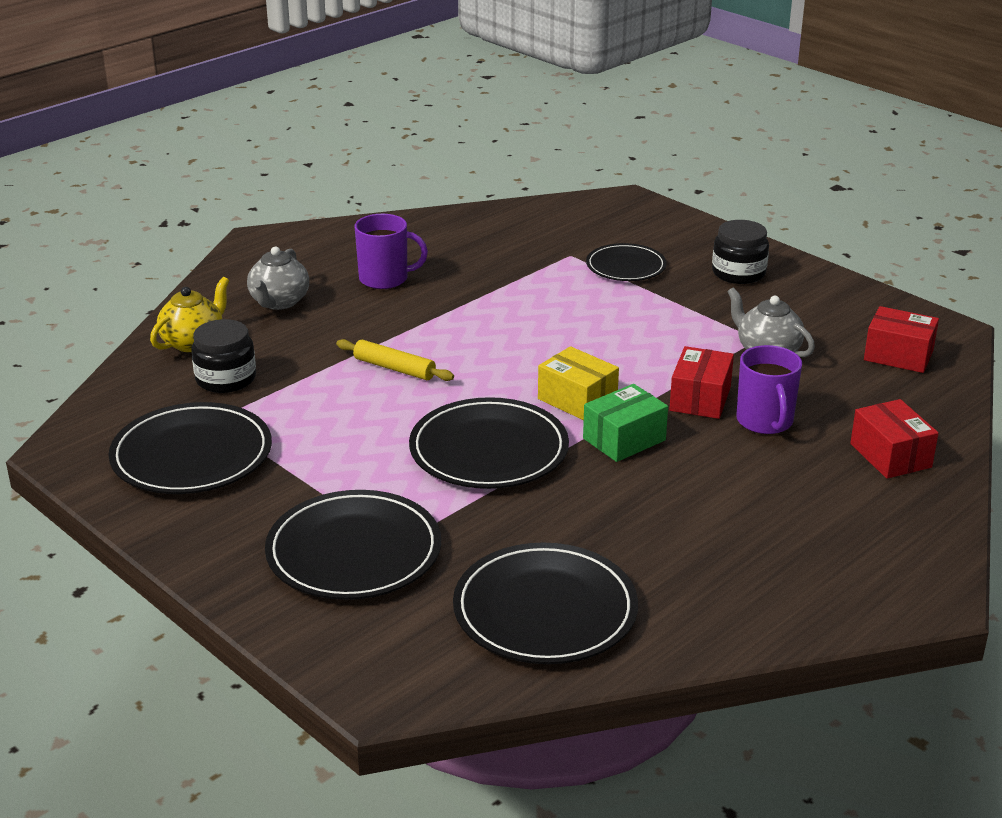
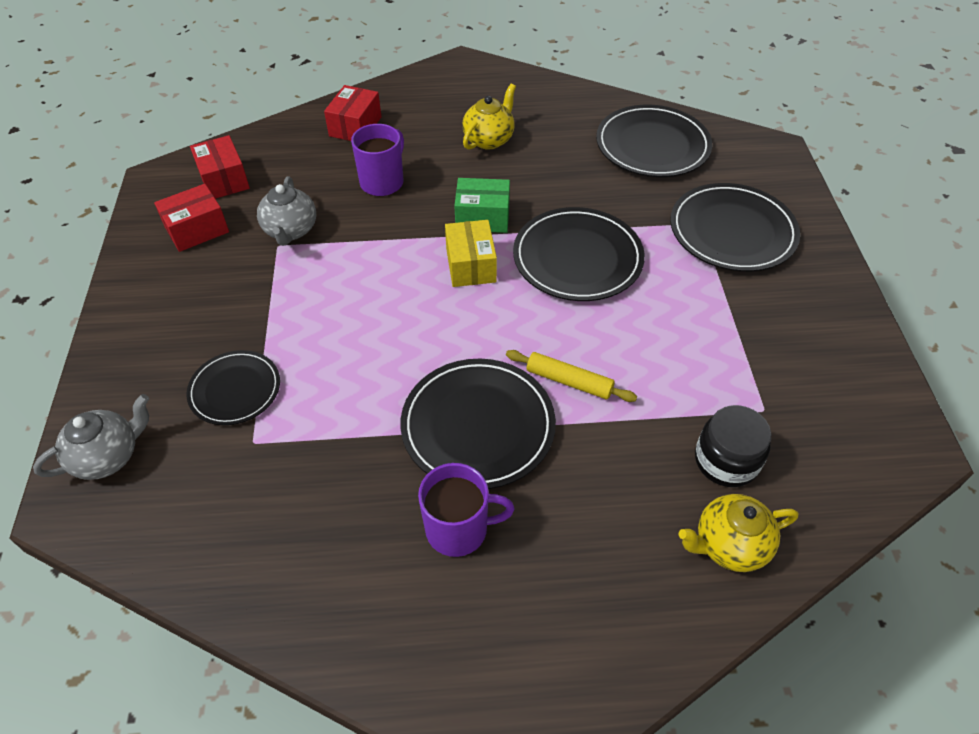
camera: 140 degrees left, 20 degrees up
(192, 455) = (803, 378): black plate -> black plate (478, 426)
(279, 302) = (598, 562): grey teapot -> grey teapot (108, 456)
(385, 279) = (458, 529): purple mug -> purple mug turned 135 degrees clockwise
(394, 368) = (569, 381): yellow rolling pin -> yellow rolling pin turned 45 degrees counterclockwise
(700, 399) = (393, 219): red box -> red box (197, 230)
(737, 516) = (489, 139): none -> yellow teapot
(738, 273) = (171, 319): black jar -> none

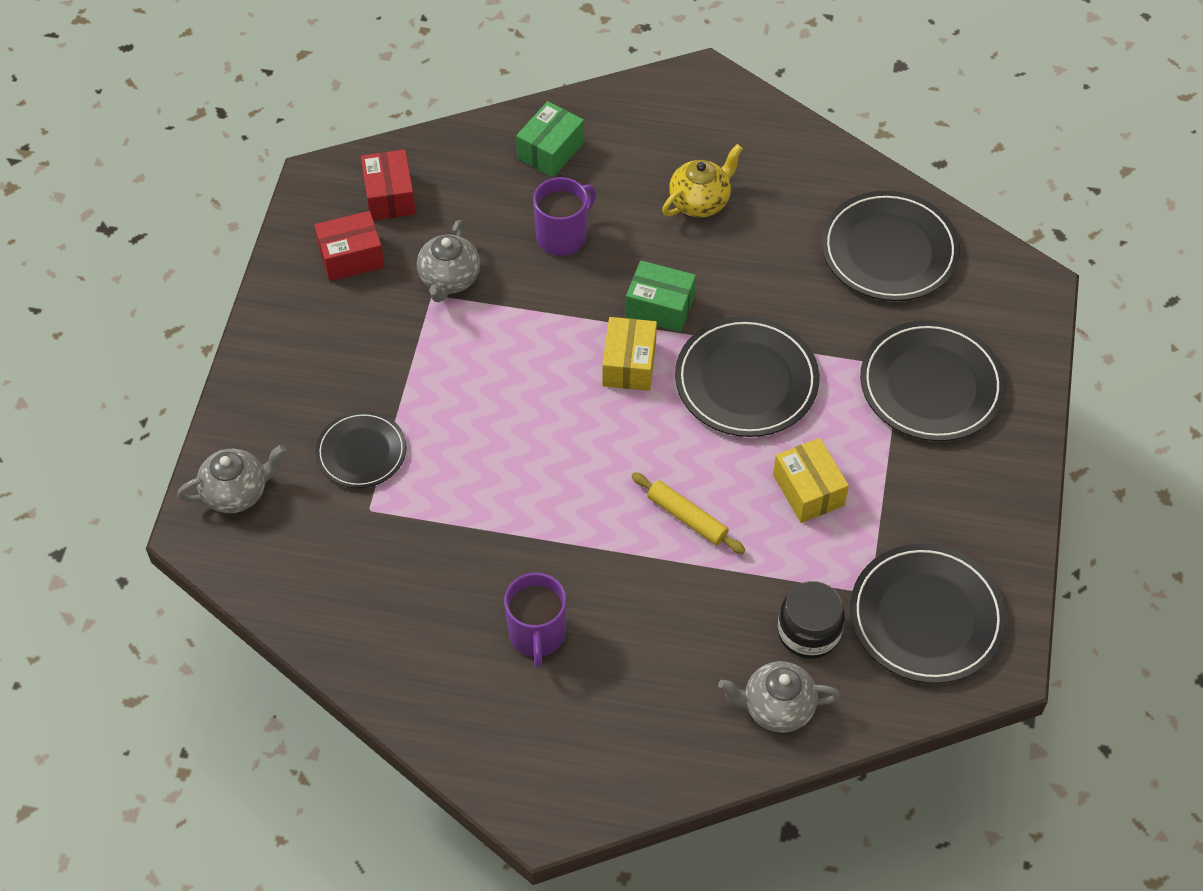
camera: 15 degrees right, 5 degrees up
(355, 126) = (550, 150): red box -> green box
(458, 529) = (537, 635): purple mug -> purple mug turned 75 degrees clockwise
(478, 426) = (583, 542): black plate -> black plate (926, 617)
(669, 334) = (808, 490): none -> yellow box
(729, 545) = (776, 708): yellow teapot -> grey teapot

